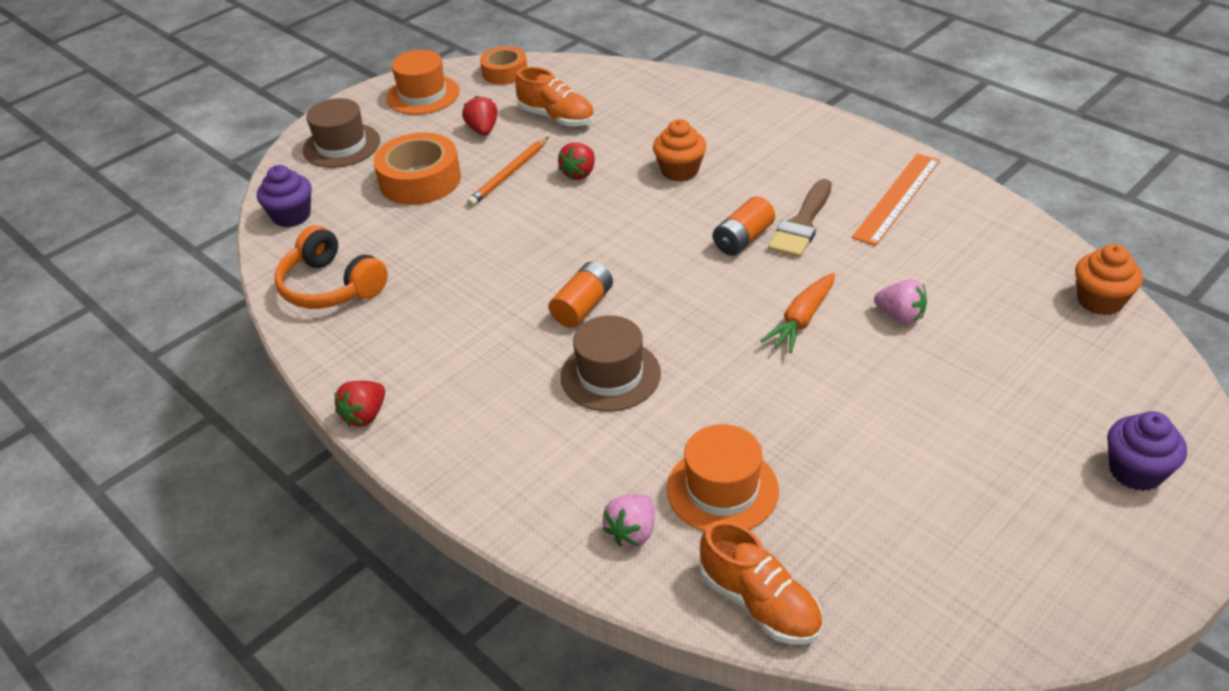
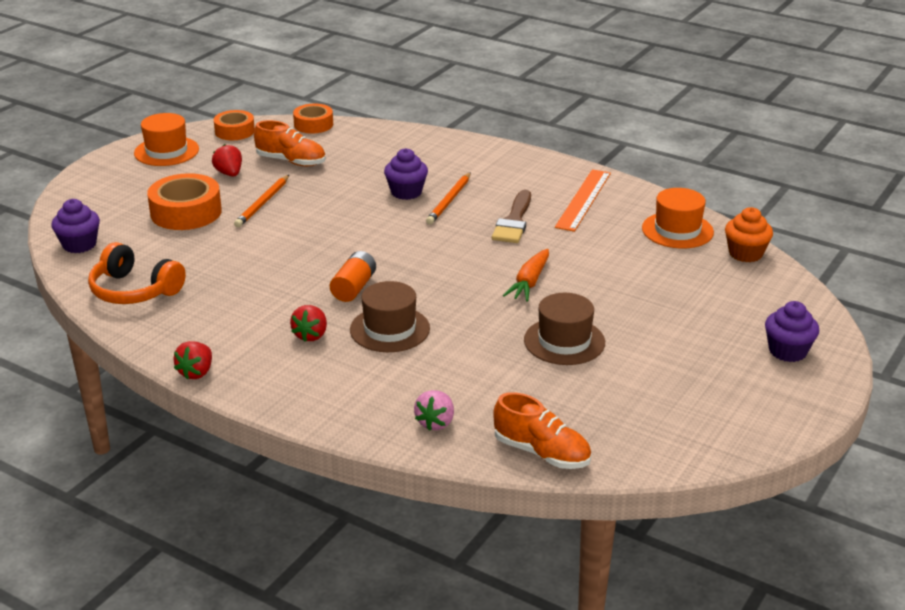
camera: 15 degrees left, 10 degrees down
(341, 145) = (106, 192): brown hat -> brown hat (564, 341)
(579, 173) = (323, 199): red strawberry -> red strawberry (311, 335)
(595, 68) = (313, 124): none -> orange tape
(680, 171) = (406, 192): orange cupcake -> purple cupcake
(722, 489) = (496, 390): orange hat -> orange hat (677, 230)
(729, 187) = (449, 201): none -> orange pencil
(743, 239) = (470, 234): orange battery -> none
(900, 316) = (603, 274): pink strawberry -> none

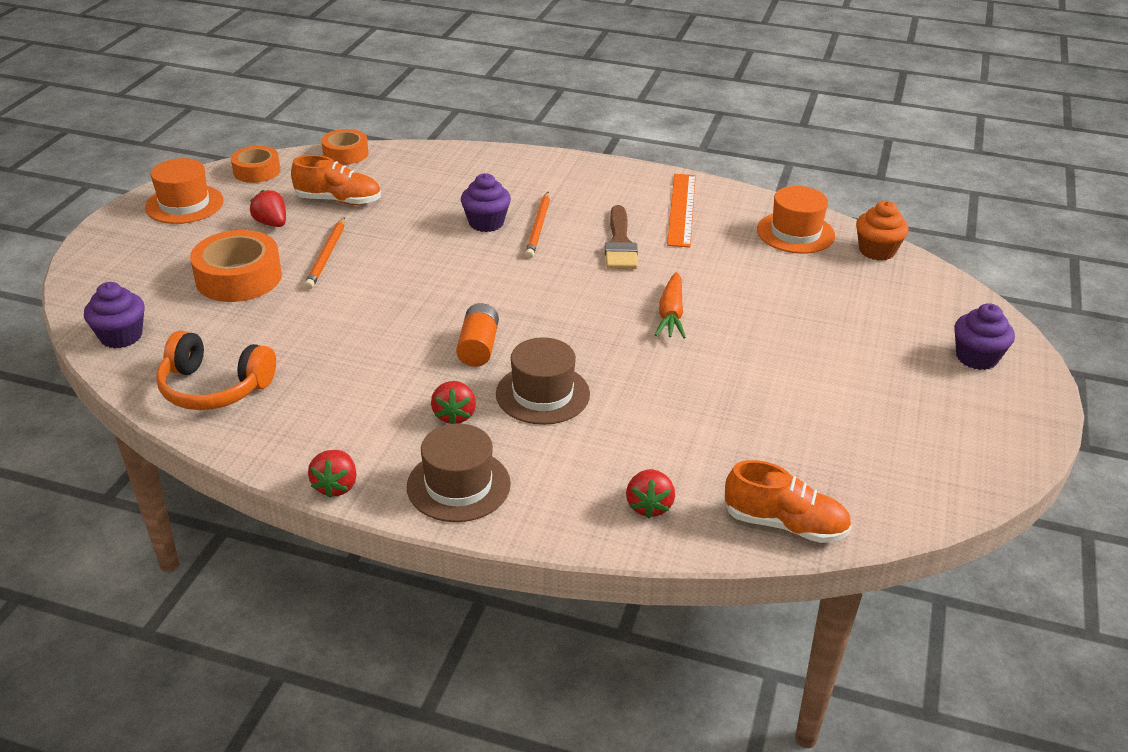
camera: 15 degrees left, 5 degrees up
(436, 422) = (649, 506): pink strawberry -> red strawberry
(564, 341) = (742, 380): brown hat -> brown hat (458, 485)

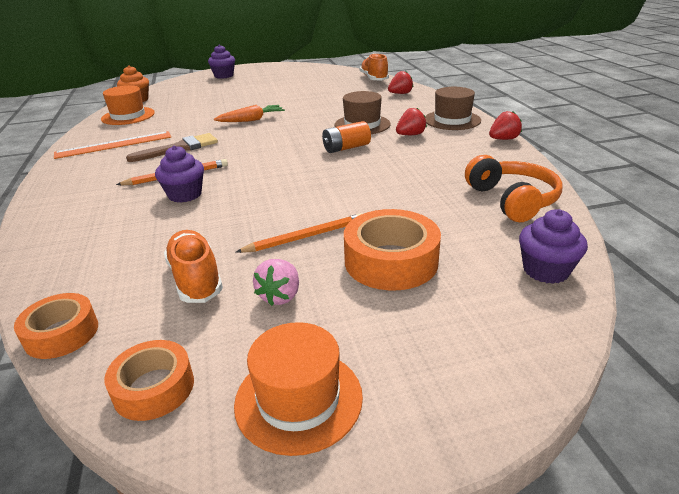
camera: 120 degrees left, 5 degrees down
(272, 223) = (280, 296): red strawberry -> pink strawberry

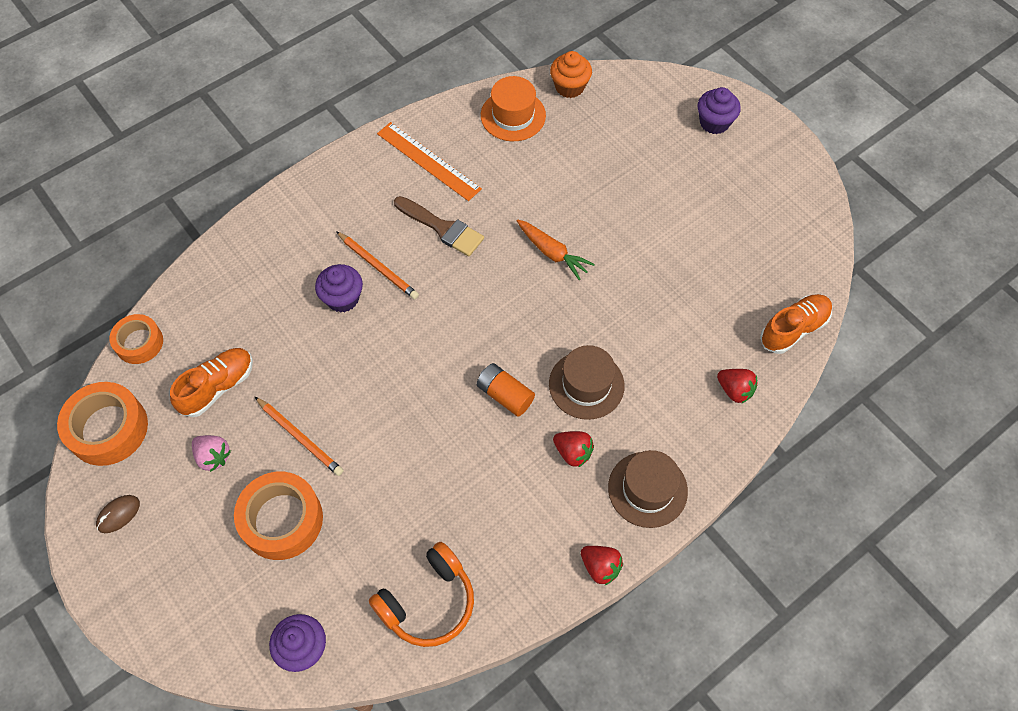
camera: 65 degrees right, 30 degrees up
(154, 388) = (108, 429): orange tape -> orange tape, size x1.59
(280, 296) = (213, 456): pink strawberry -> pink strawberry turned 135 degrees counterclockwise
(298, 399) = (118, 514): orange hat -> brown mouse

